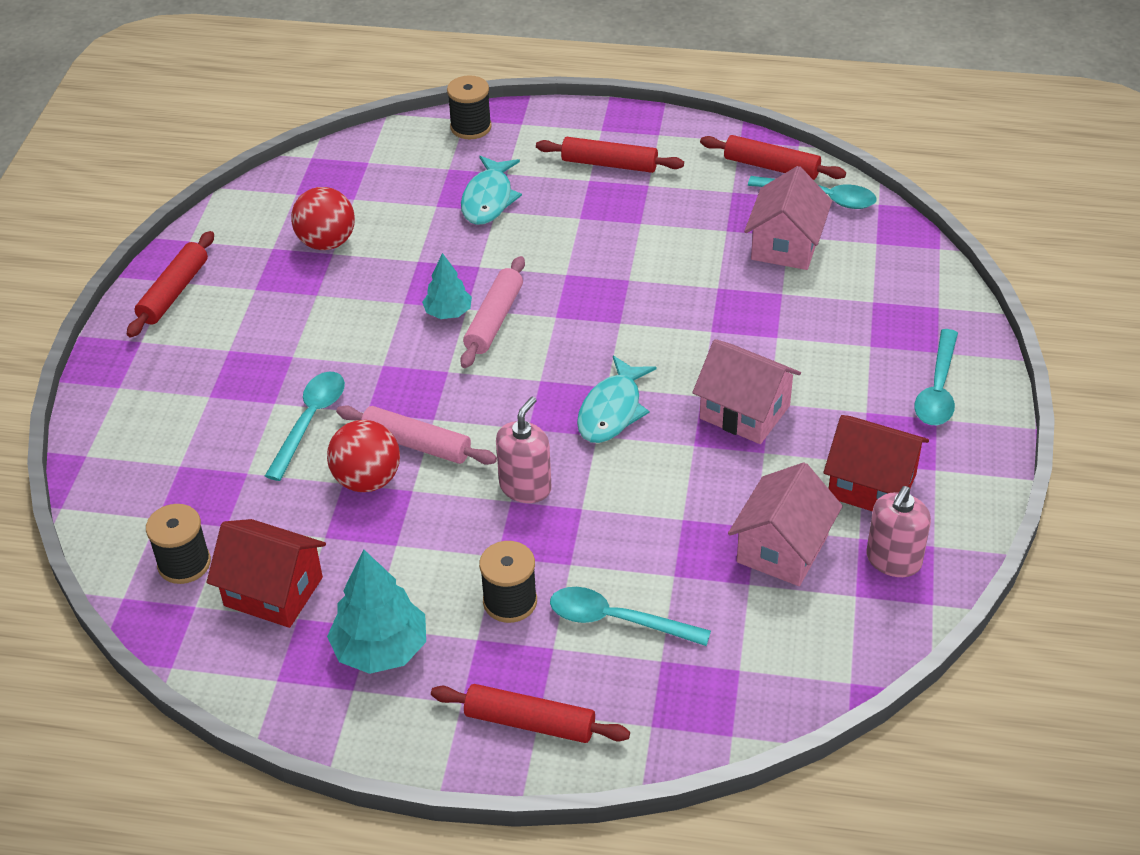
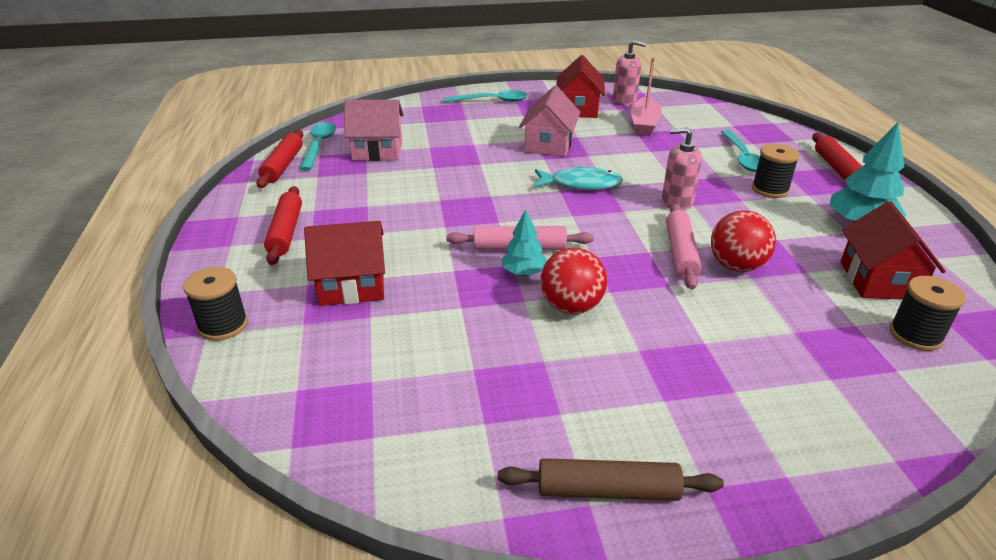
camera: 110 degrees left, 10 degrees down
(173, 292) = (607, 491): red rolling pin -> brown rolling pin
(310, 421) = (706, 313): turquoise spoon -> none
(327, 242) = (457, 379): red ball -> red ball (571, 307)
(489, 199) = (352, 286): turquoise fish -> red house
(782, 548) = (644, 124): pink house -> pink boat

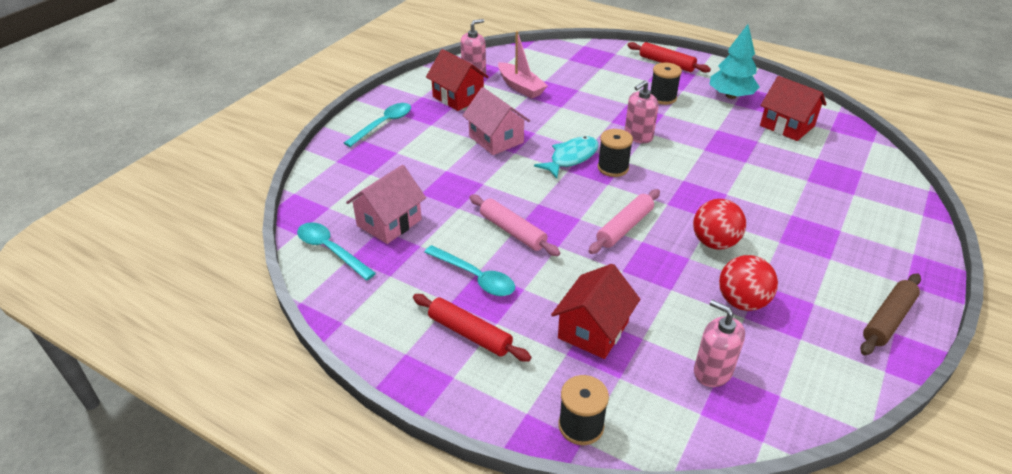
camera: 50 degrees left, 5 degrees up
(283, 165) = (341, 288): red rolling pin -> none
(364, 376) = (712, 371): none -> pink soap dispenser
(524, 272) = (657, 241): turquoise tree -> none
(680, 253) = (697, 169): pink rolling pin -> pink rolling pin (512, 231)
(736, 266) = (730, 159): red ball -> red ball (742, 302)
(742, 157) = (613, 82): turquoise spoon -> turquoise spoon (475, 277)
(915, 335) = (840, 147): black spool -> black spool (613, 168)

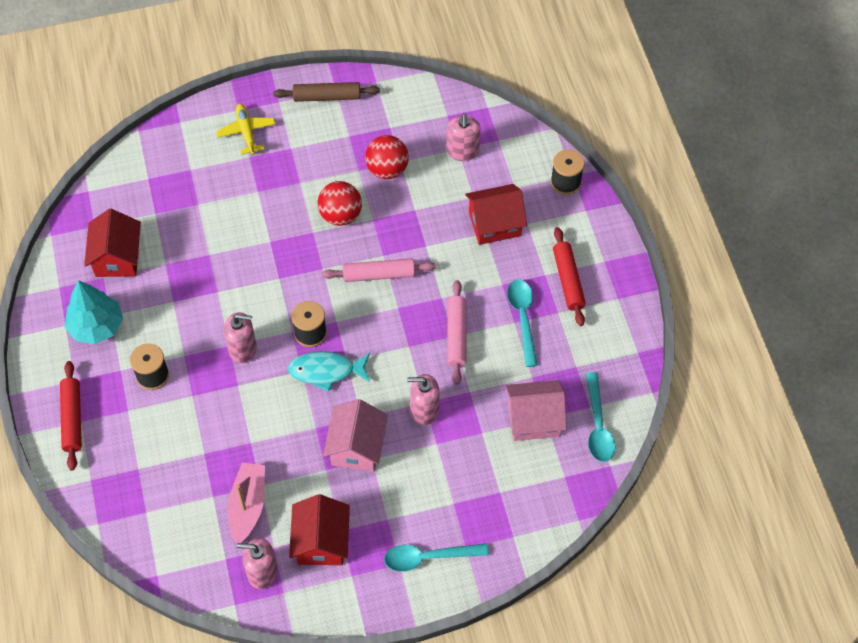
camera: 135 degrees left, 20 degrees up
(477, 180) = (424, 410): none -> pink soap dispenser
(876, 244) = (246, 132): none -> yellow plane

